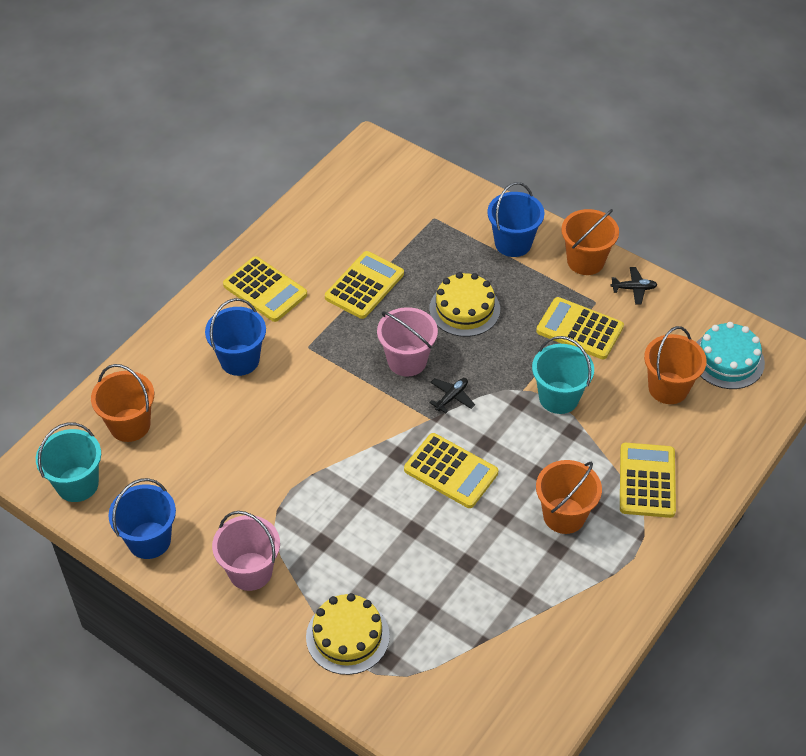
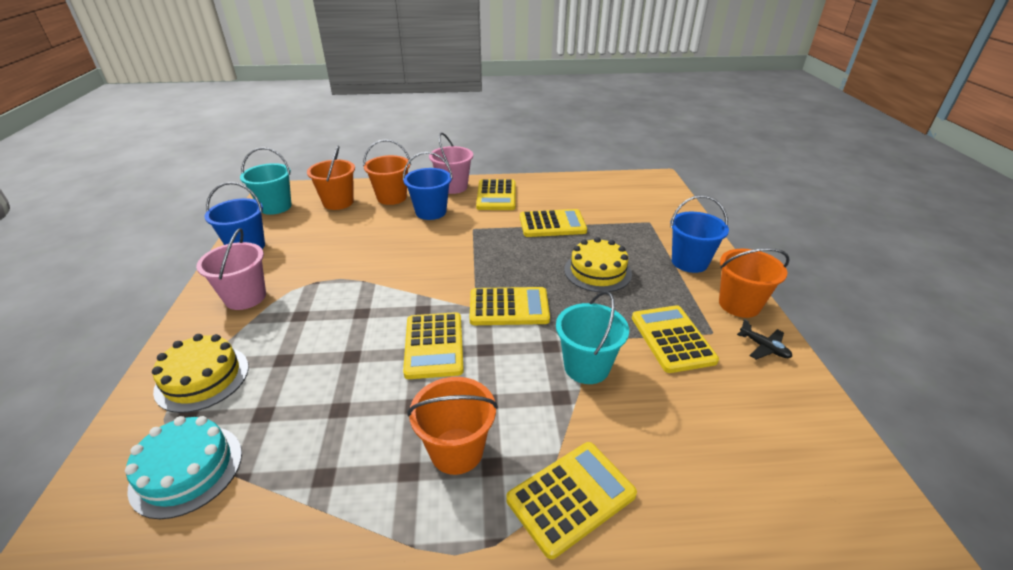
camera: 50 degrees right, 15 degrees down
(407, 361) = (515, 270): pink bucket -> pink bucket (453, 187)
(451, 397) = (509, 307): black plane -> yellow calculator
(668, 388) = (703, 440): orange bucket -> orange bucket (392, 197)
(727, 360) = (809, 471): turquoise cake -> turquoise cake (187, 470)

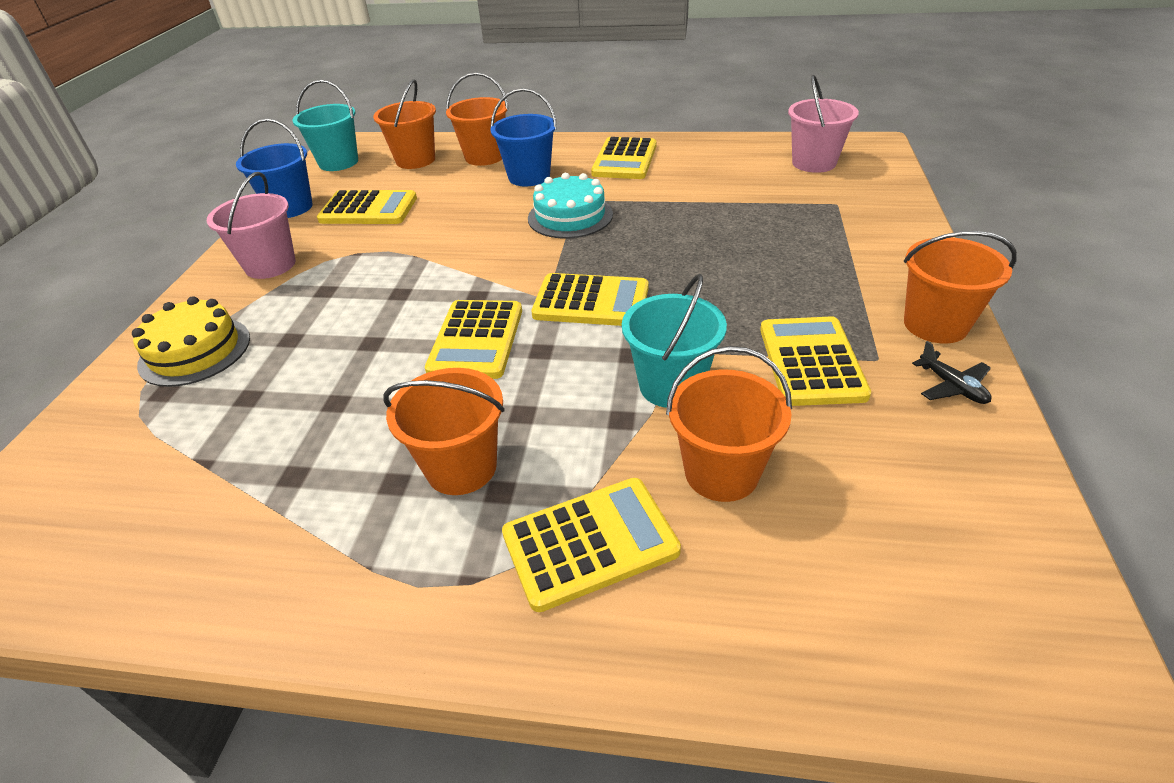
camera: 15 degrees right, 5 degrees up
(187, 470) = (148, 448): turquoise cake -> turquoise cake (570, 216)
(453, 187) = (569, 146): pink bucket -> pink bucket (814, 163)
(552, 224) = (690, 200): yellow calculator -> yellow calculator (368, 209)
(597, 271) = (733, 265): yellow cake -> none
(642, 429) = (721, 473): none -> orange bucket
(689, 262) = (878, 261): blue bucket -> none

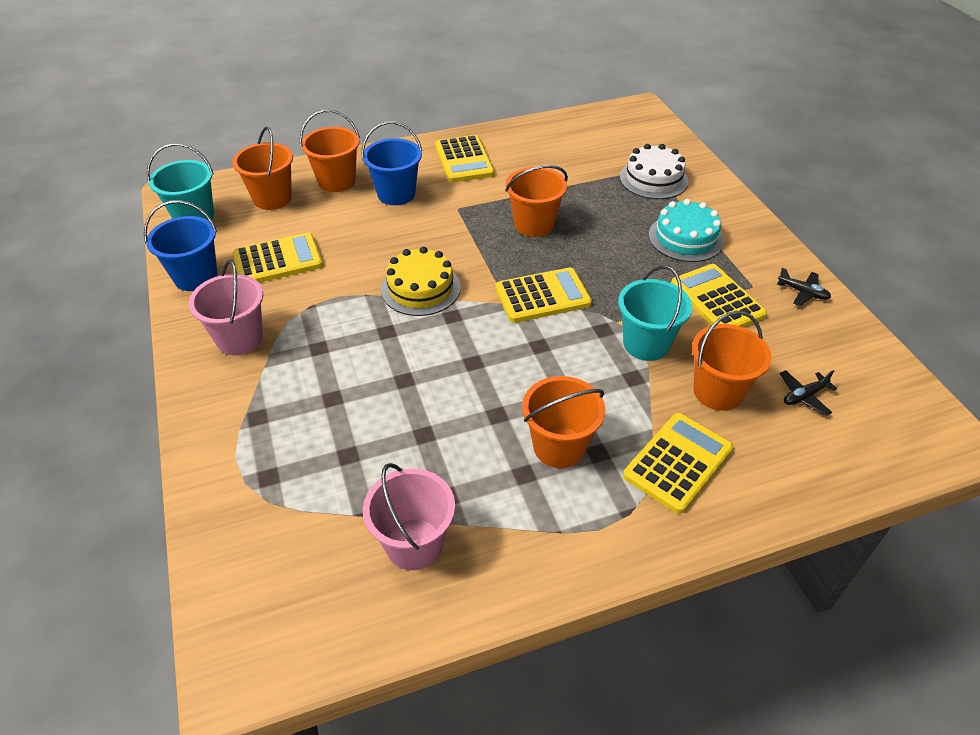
camera: 30 degrees left, 5 degrees up
(195, 351) = (256, 434): yellow cake -> yellow cake (420, 288)
(476, 340) = (485, 352): yellow calculator -> none
(570, 216) = (464, 225): turquoise cake -> turquoise cake (685, 238)
(814, 163) = (610, 134): pink bucket -> pink bucket (414, 544)
(831, 214) = (653, 179): none -> white cake
(851, 522) = (804, 396): none -> black plane
(935, 324) = (769, 251): orange bucket -> orange bucket (534, 224)

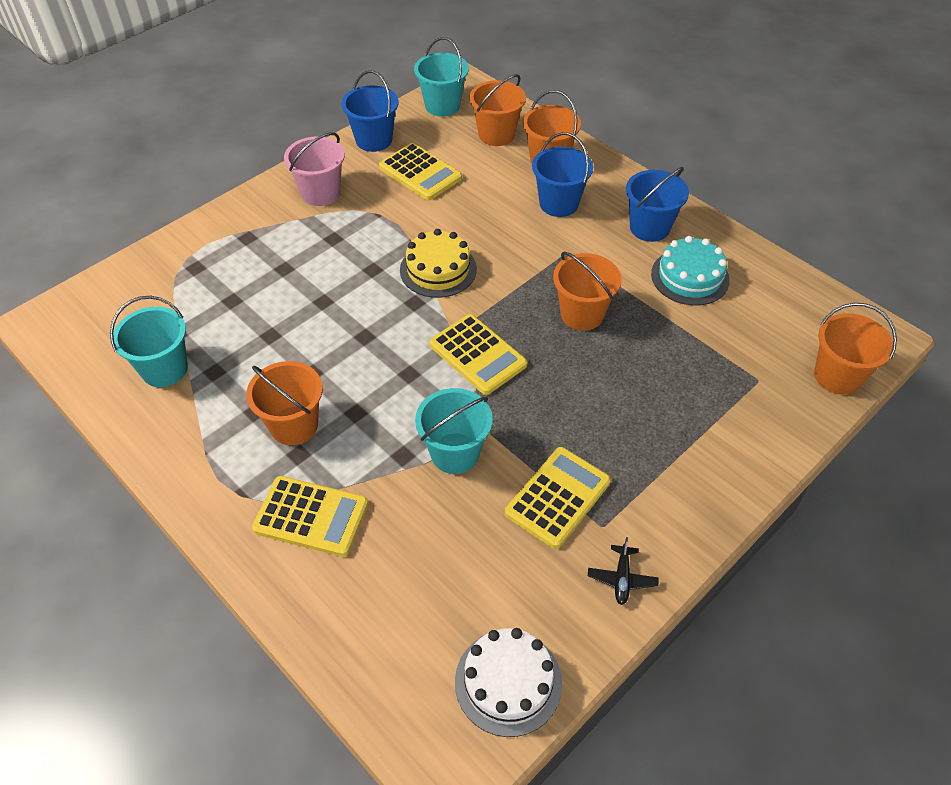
camera: 65 degrees right, 5 degrees up
(414, 544) = (164, 369): pink bucket -> turquoise bucket
(464, 160) = (649, 228): yellow calculator -> blue bucket
(653, 179) = (739, 388): white cake -> white cake (508, 682)
(685, 238) = (648, 445): turquoise cake -> turquoise cake (690, 277)
(718, 391) = (417, 528): orange bucket -> orange bucket (837, 376)
(804, 396) = (448, 607): black plane -> none

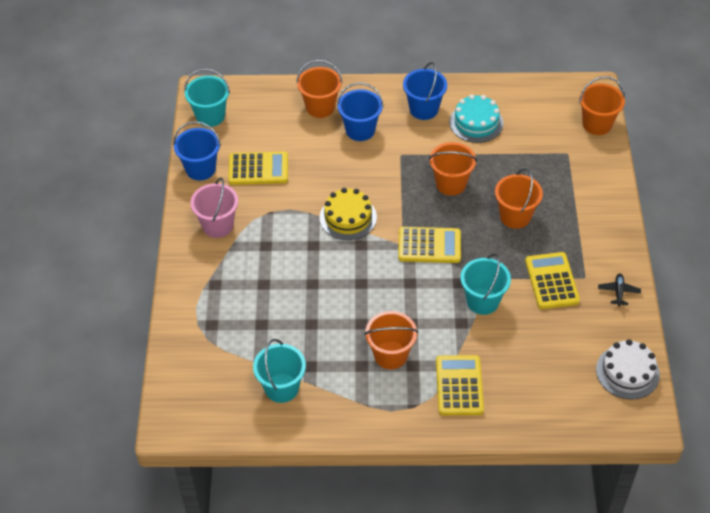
camera: 45 degrees left, 0 degrees up
(311, 517) = (459, 386): yellow calculator -> yellow calculator turned 60 degrees counterclockwise
(496, 135) = (269, 112): orange bucket -> orange bucket (515, 216)
(622, 578) = (618, 292): black plane -> black plane turned 135 degrees counterclockwise

